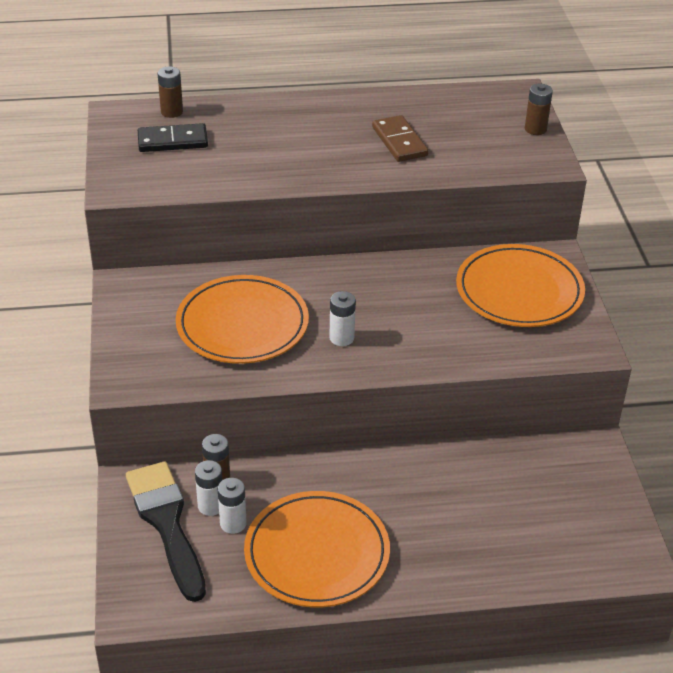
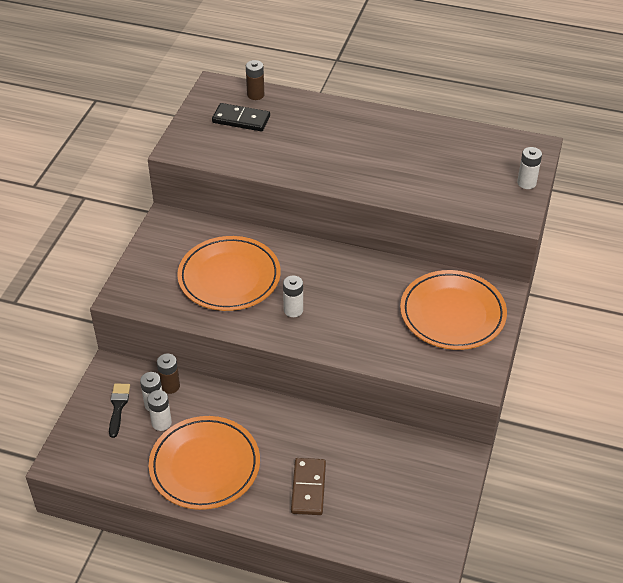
camera: 25 degrees right, 5 degrees up
(166, 523) = (118, 407): black brush -> black brush, size x0.50
(399, 141) = (409, 165): brown domino -> brown domino (308, 488)
(535, 129) = (526, 183): brown battery -> white battery

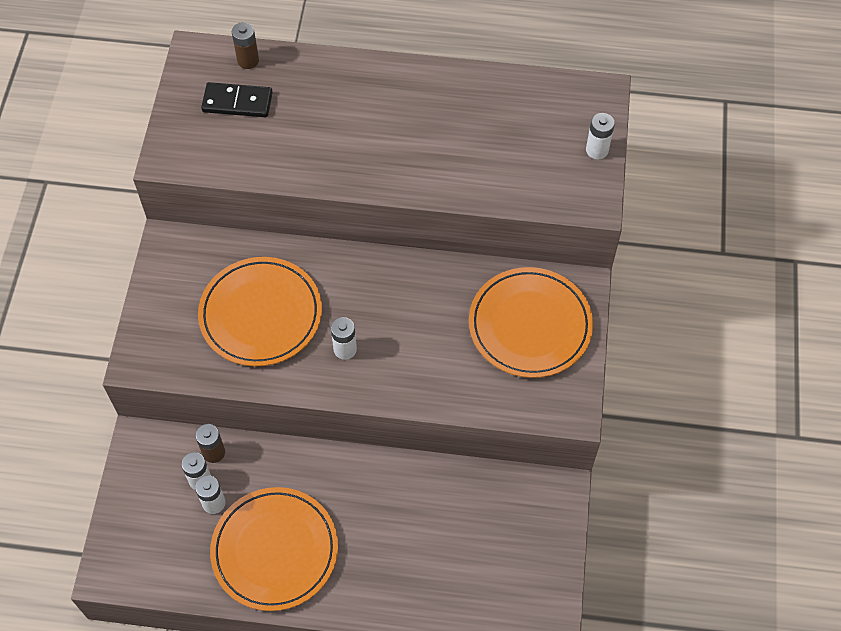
camera: 10 degrees left, 15 degrees up
(118, 407) = (159, 490): black brush -> none
(308, 488) = (397, 559): brown domino -> none

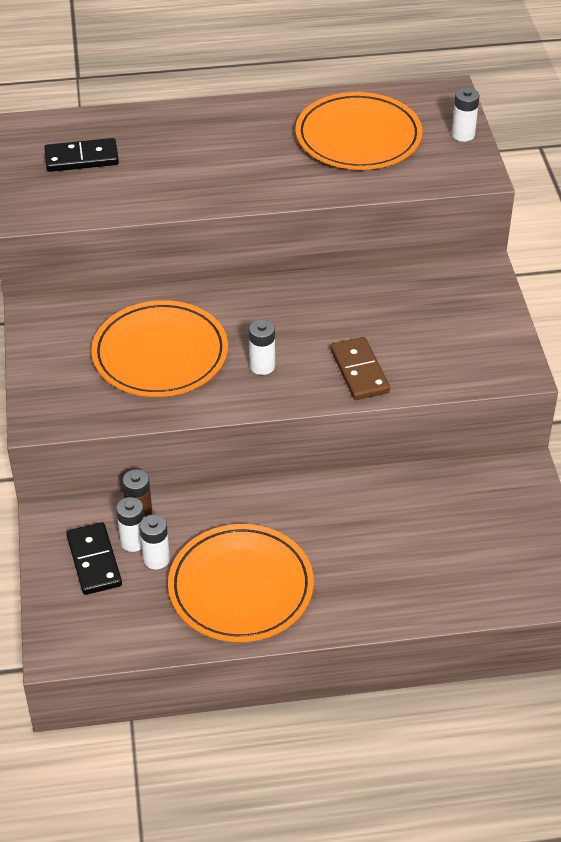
camera: 15 degrees left, 15 degrees down
(162, 491) = (94, 561): none -> black domino
(248, 60) = (79, 124): brown battery -> none
(428, 376) = (359, 371): none -> brown domino
(530, 325) = (445, 310): orange plate -> orange plate (358, 137)

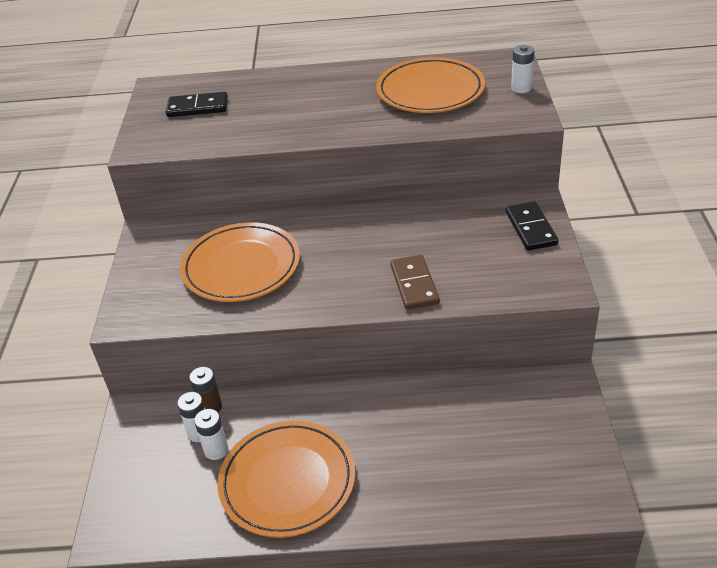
camera: 10 degrees right, 5 degrees down
(94, 561) = (160, 449): black domino -> black domino (530, 228)
(262, 366) = (328, 278): white battery -> none

